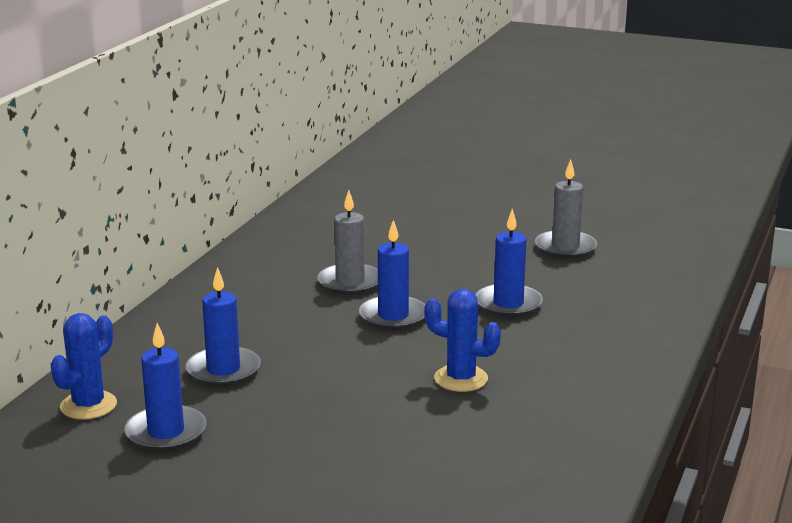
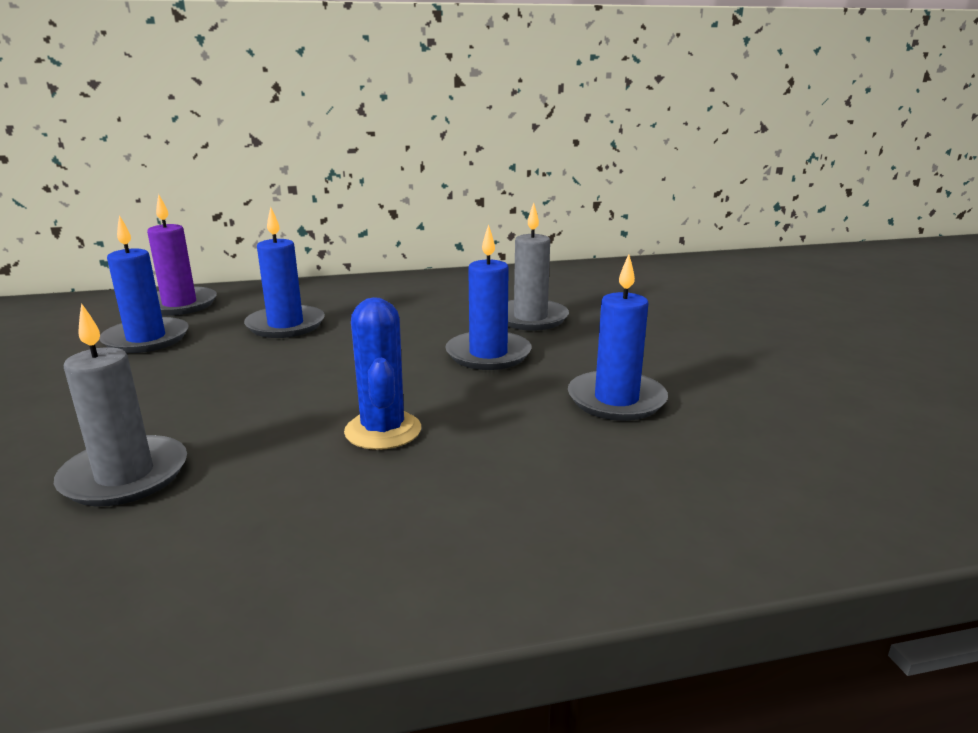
camera: 55 degrees right, 0 degrees up
(88, 405) = (179, 304): blue cactus -> purple candle
(565, 248) = (830, 387): grey candle -> grey candle (125, 476)

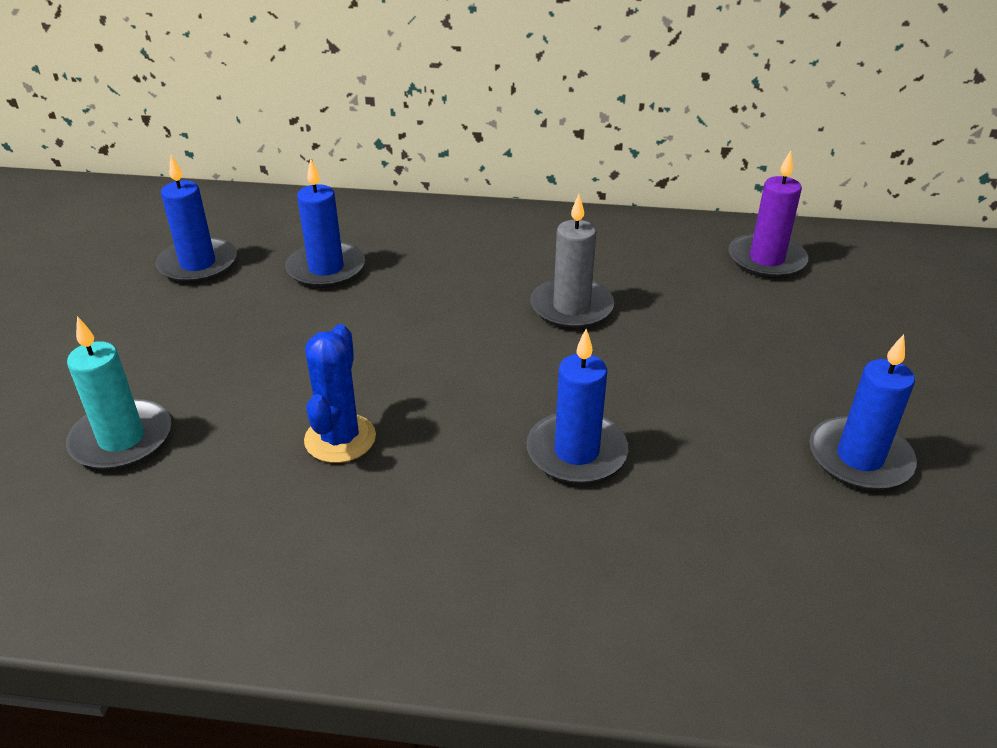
camera: 20 degrees right, 15 degrees up
(125, 476) = (122, 439): grey candle -> turquoise candle
(179, 304) = (245, 216): purple candle -> purple candle (766, 260)
(488, 354) = (493, 356): blue candle -> blue candle (859, 458)

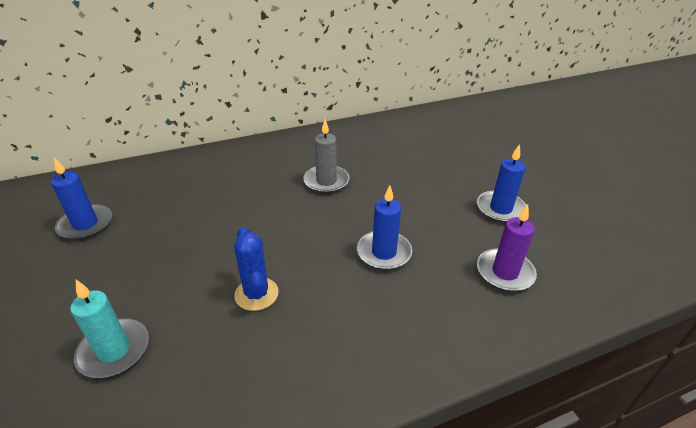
camera: 30 degrees left, 0 degrees up
(326, 269) = (174, 202): blue candle -> none
(766, 260) = (397, 132): purple candle -> purple candle (505, 272)

